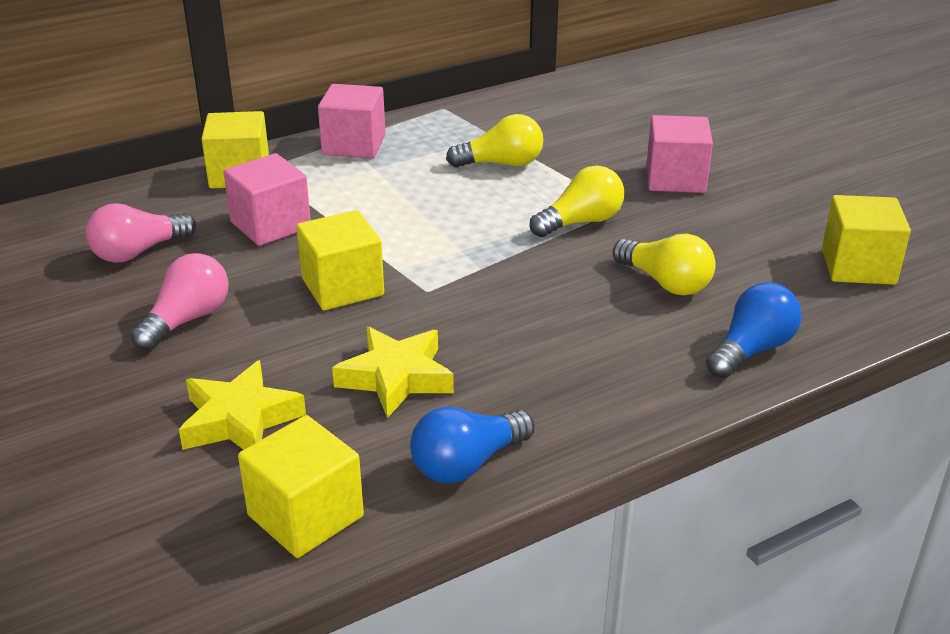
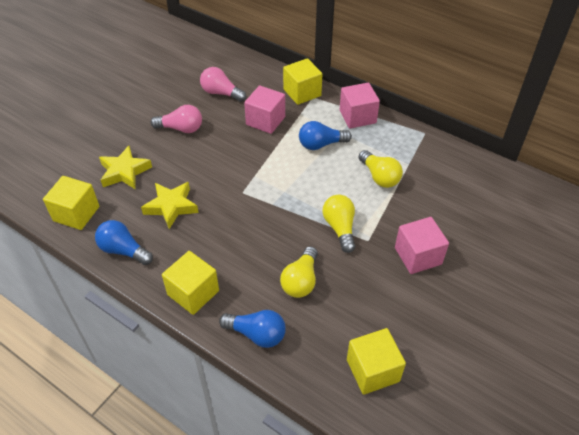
camera: 65 degrees right, 15 degrees up
(342, 287) = (229, 163): yellow cube -> yellow cube (193, 293)
(385, 190) = (321, 144): none -> blue light bulb
(580, 222) = (340, 228): yellow light bulb -> yellow light bulb turned 135 degrees counterclockwise

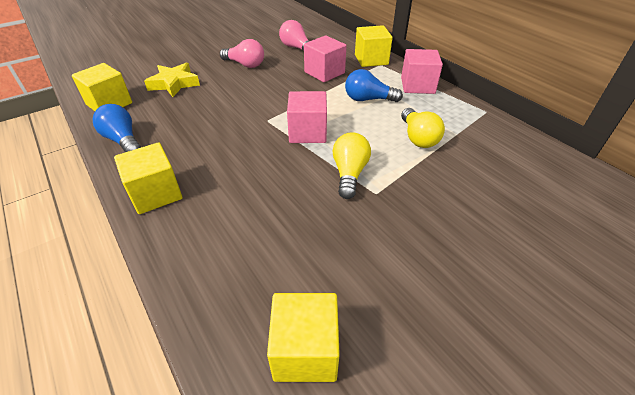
camera: 20 degrees right, 5 degrees down
(171, 206) = (193, 117): yellow star -> none
(256, 334) = (190, 255): blue light bulb -> none
(301, 281) = (275, 213): yellow light bulb -> none
(418, 256) = (431, 225): pink cube -> pink cube (307, 132)

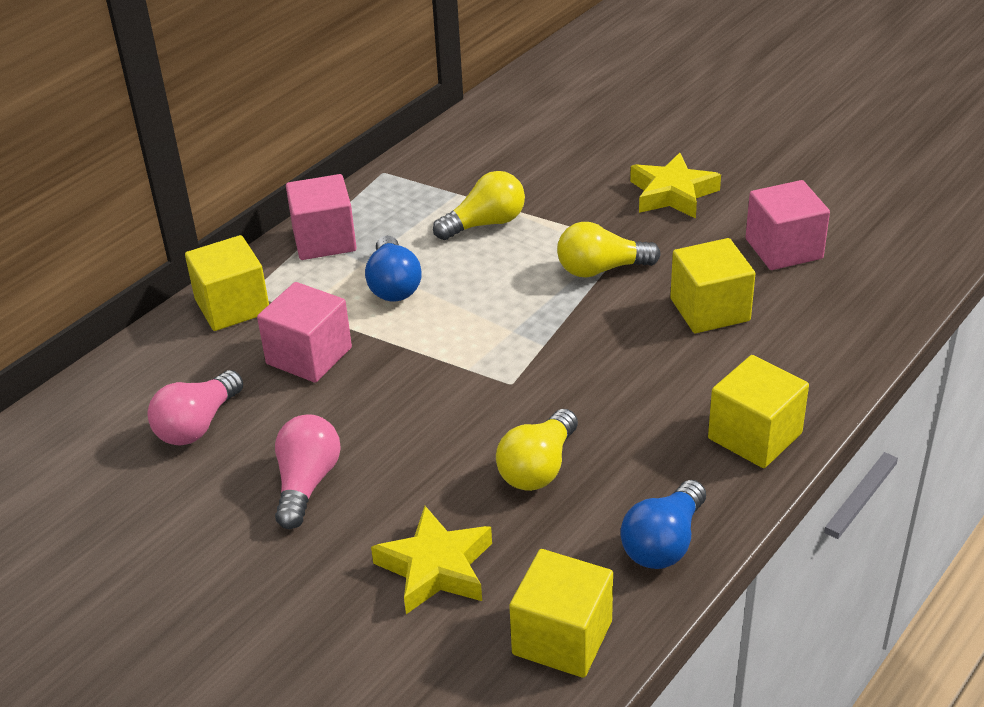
camera: 105 degrees left, 5 degrees down
(203, 116) = (538, 467): none -> yellow light bulb
(305, 350) = (863, 249): yellow cube -> yellow cube (710, 309)
(307, 132) = (524, 328): pink cube -> pink cube (783, 249)
(435, 237) = (672, 193): none -> yellow star

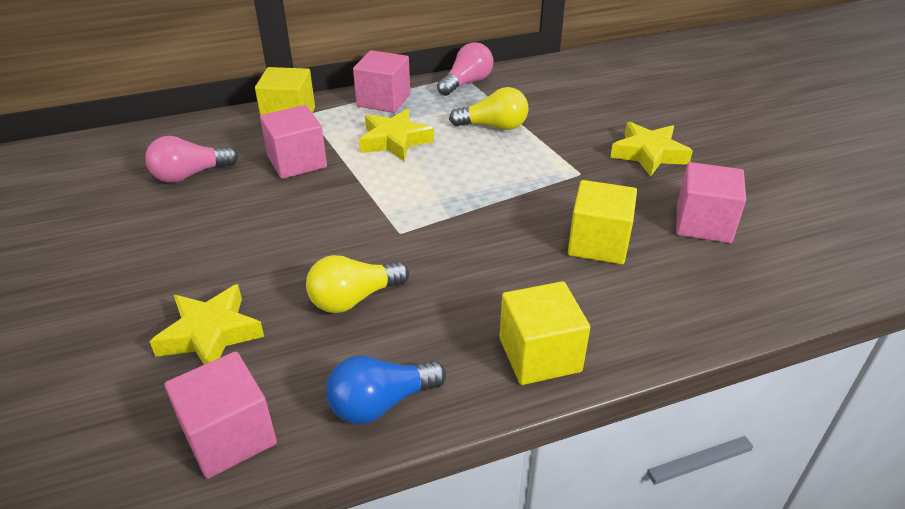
camera: 30 degrees right, 0 degrees up
(306, 483) = (204, 238): pink light bulb -> pink light bulb (466, 83)
(393, 285) = (395, 141): blue light bulb -> yellow star
(562, 637) = (229, 436): yellow cube -> pink cube
(601, 269) = (543, 184): yellow light bulb -> none

